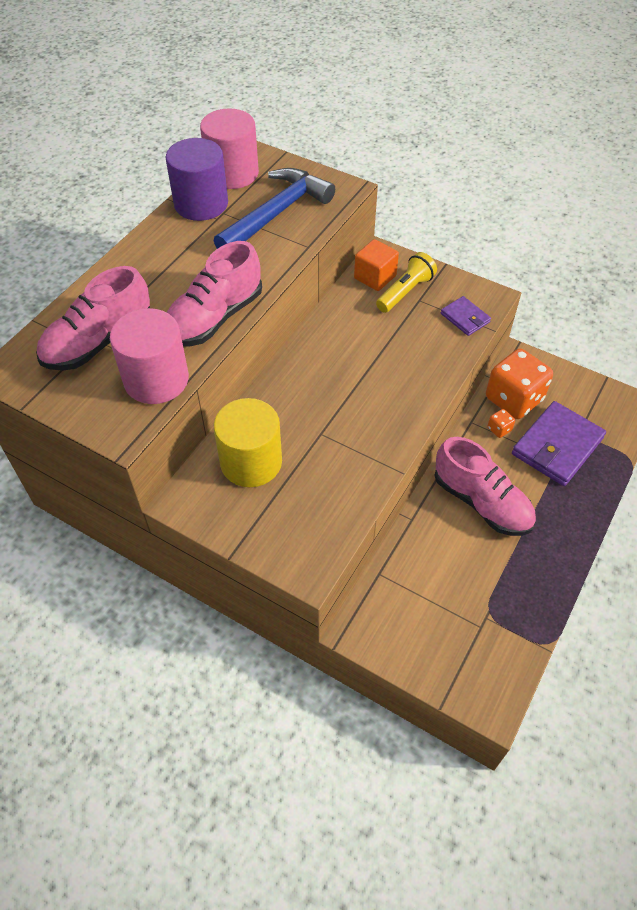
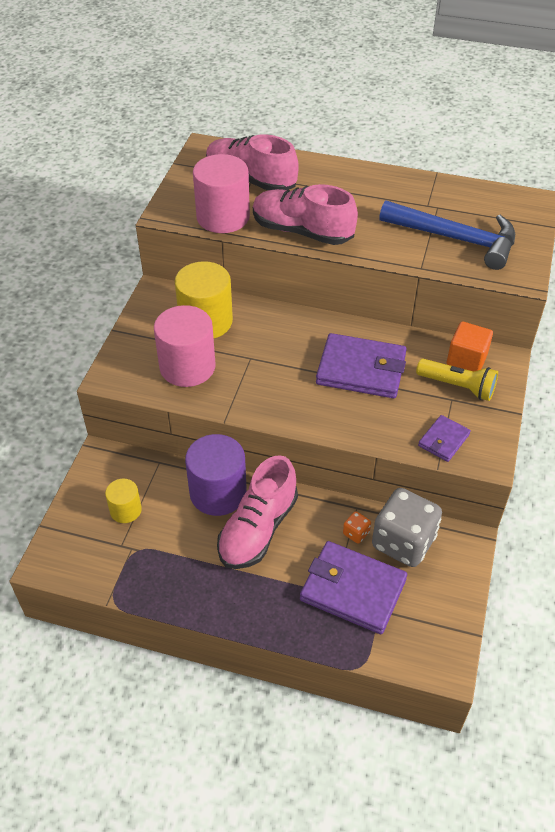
camera: 75 degrees right, 5 degrees down
(201, 204) = (441, 192): purple cylinder -> purple cylinder (218, 493)
(232, 173) = (496, 200): pink cylinder -> pink cylinder (187, 367)
(365, 351) = (361, 370): none -> purple wallet
(436, 616) = (125, 510): none -> yellow cylinder
(513, 399) = (403, 542): orange dice -> grey dice

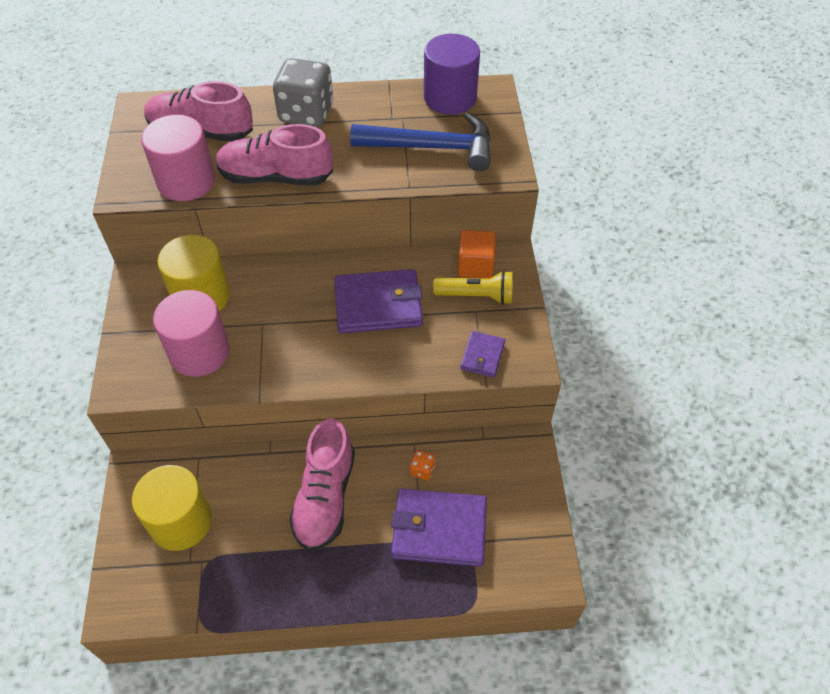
camera: 20 degrees left, 5 degrees up
(125, 510) = (181, 521): yellow cylinder -> yellow cylinder, size x1.83
(218, 493) = (271, 471): purple cylinder -> purple cylinder (450, 98)
(403, 542) = (470, 464): grey dice -> grey dice (306, 113)

